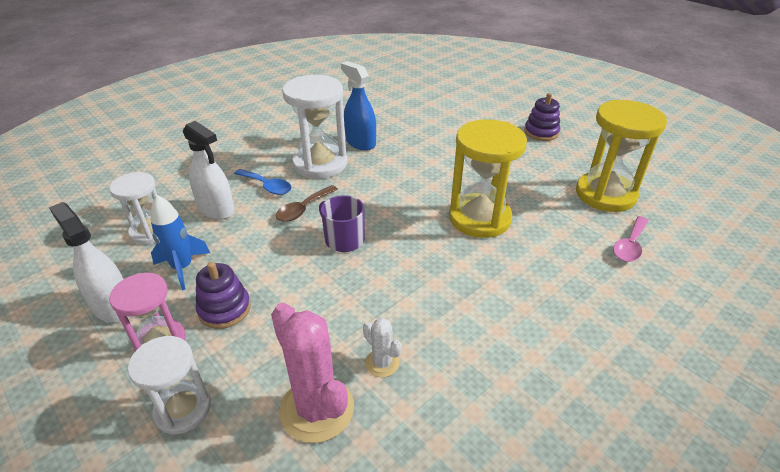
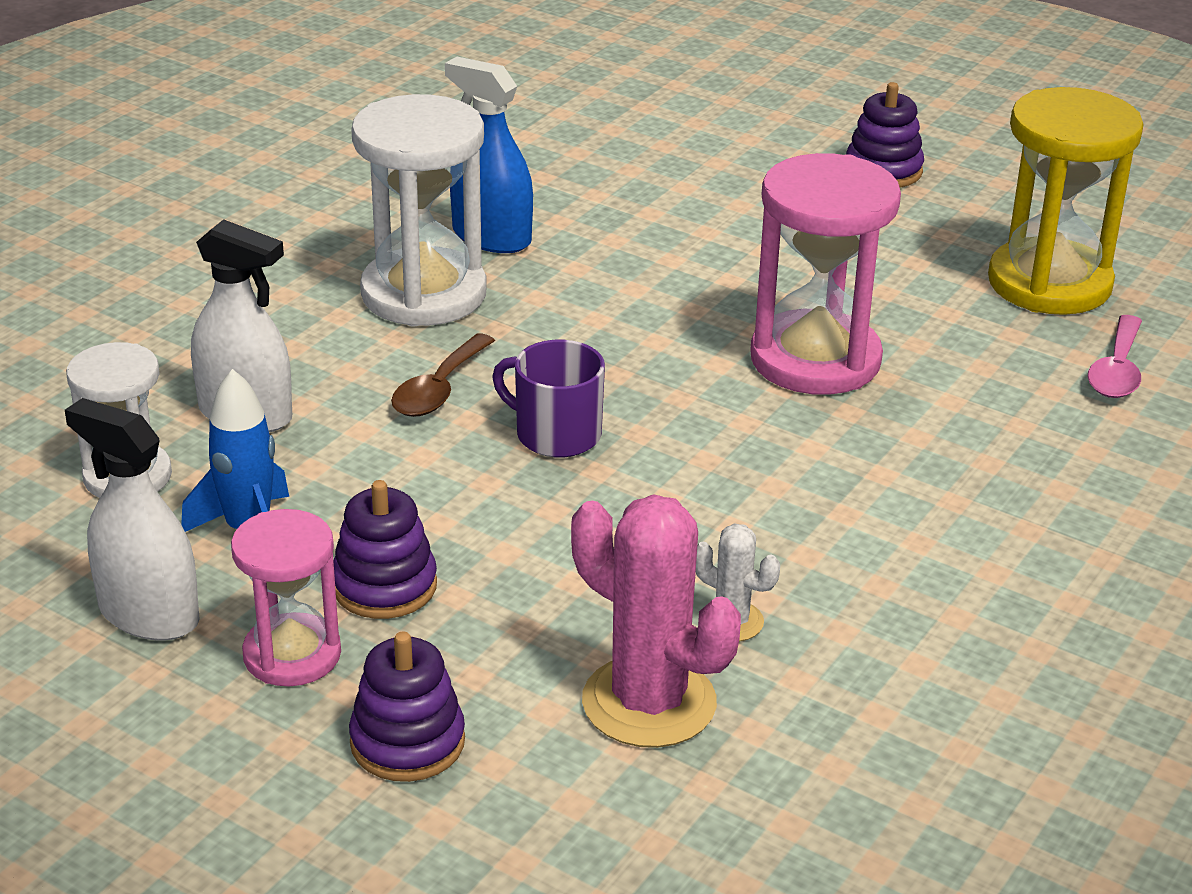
camera: 15 degrees left, 5 degrees down
(183, 409) = (407, 742): white hourglass -> purple stacking toy
(267, 186) = (331, 354): blue spoon -> none
(479, 218) = (815, 359): yellow hourglass -> pink hourglass

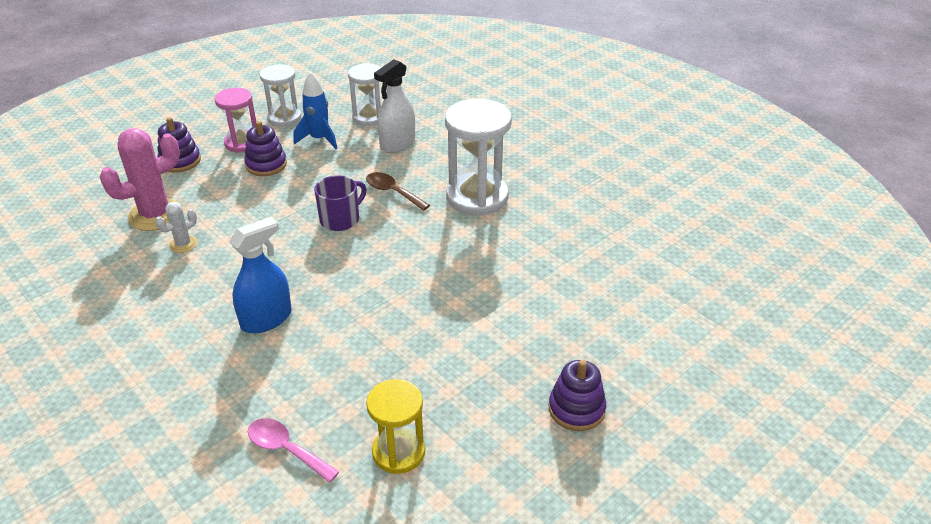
camera: 105 degrees right, 5 degrees up
(149, 614) = (284, 118): white spray bottle -> white hourglass
(491, 237) = (527, 224): blue spray bottle -> blue spray bottle (266, 319)
(815, 359) = (361, 317): pink hourglass -> none
(1049, 283) = (398, 452): yellow hourglass -> yellow hourglass, size x0.61

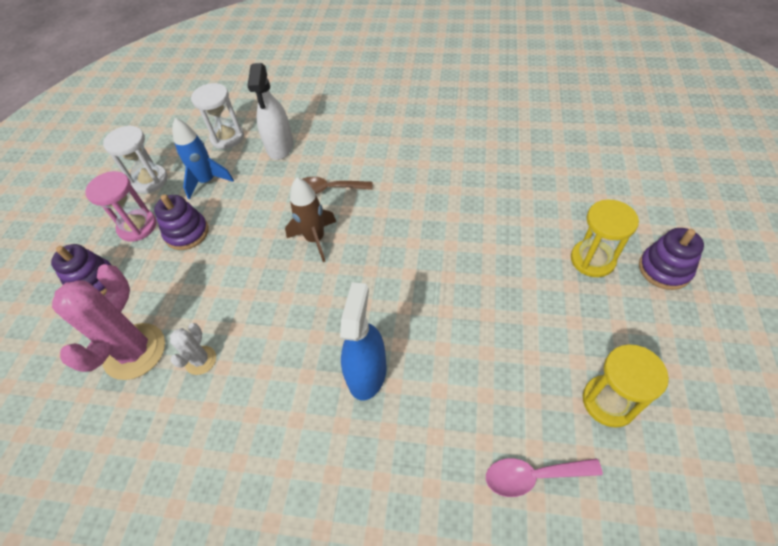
camera: 35 degrees left, 15 degrees up
(340, 219) = (315, 239): purple mug -> brown rocket
(477, 197) = (396, 153): white hourglass -> none
(525, 363) = (592, 260): none -> yellow hourglass

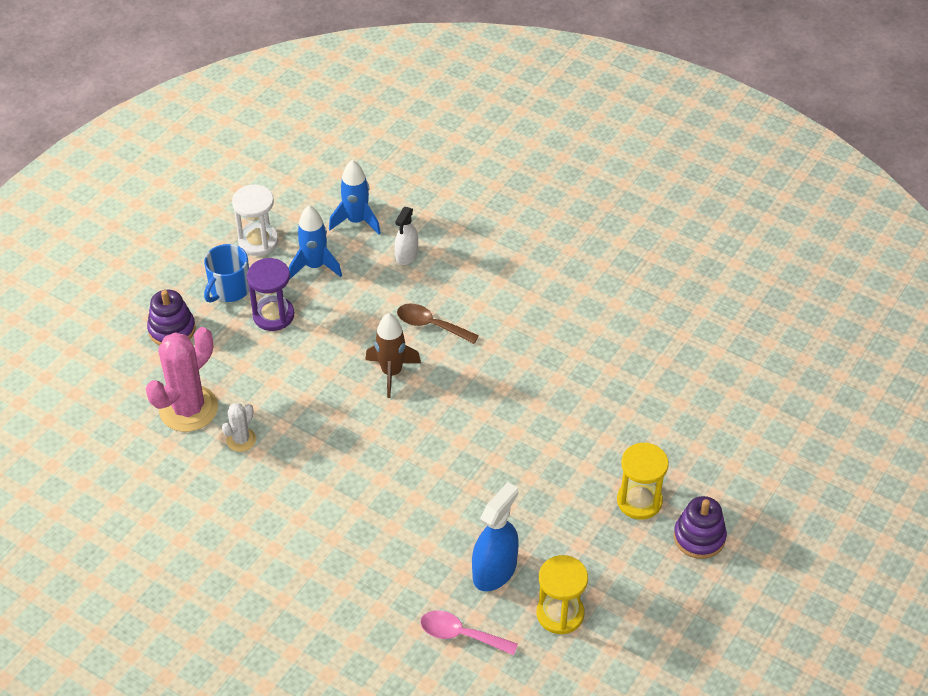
camera: 20 degrees right, 5 degrees down
(137, 227) = (229, 289): pink hourglass -> blue mug
(187, 233) = (273, 315): purple stacking toy -> purple hourglass
(227, 138) = (356, 221): white hourglass -> blue rocket
(280, 146) = (407, 255): white spray bottle -> white spray bottle, size x0.63
(367, 373) = (375, 508): blue spray bottle -> blue spray bottle (494, 571)

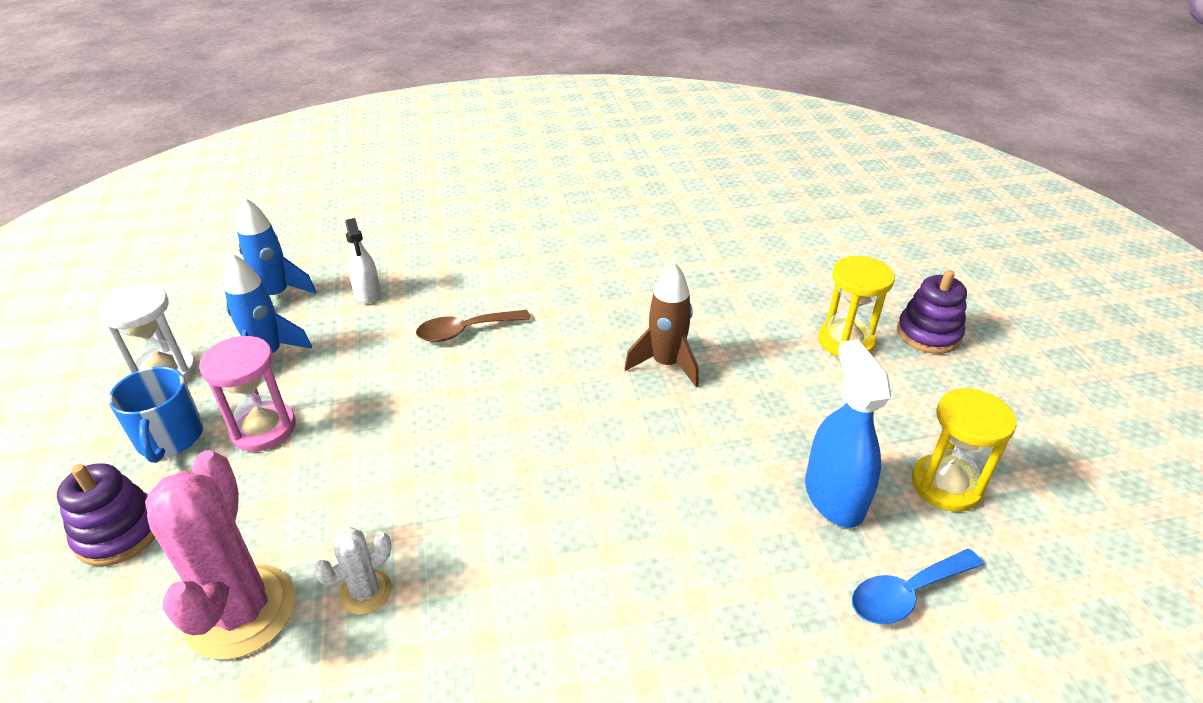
camera: 45 degrees left, 10 degrees down
(241, 440) = (365, 592): white cactus -> white cactus turned 60 degrees clockwise
(273, 315) = (263, 429): purple hourglass -> pink hourglass
(391, 372) = (476, 394): brown rocket -> brown rocket (666, 364)
(460, 634) = (906, 594): pink spoon -> blue spoon

